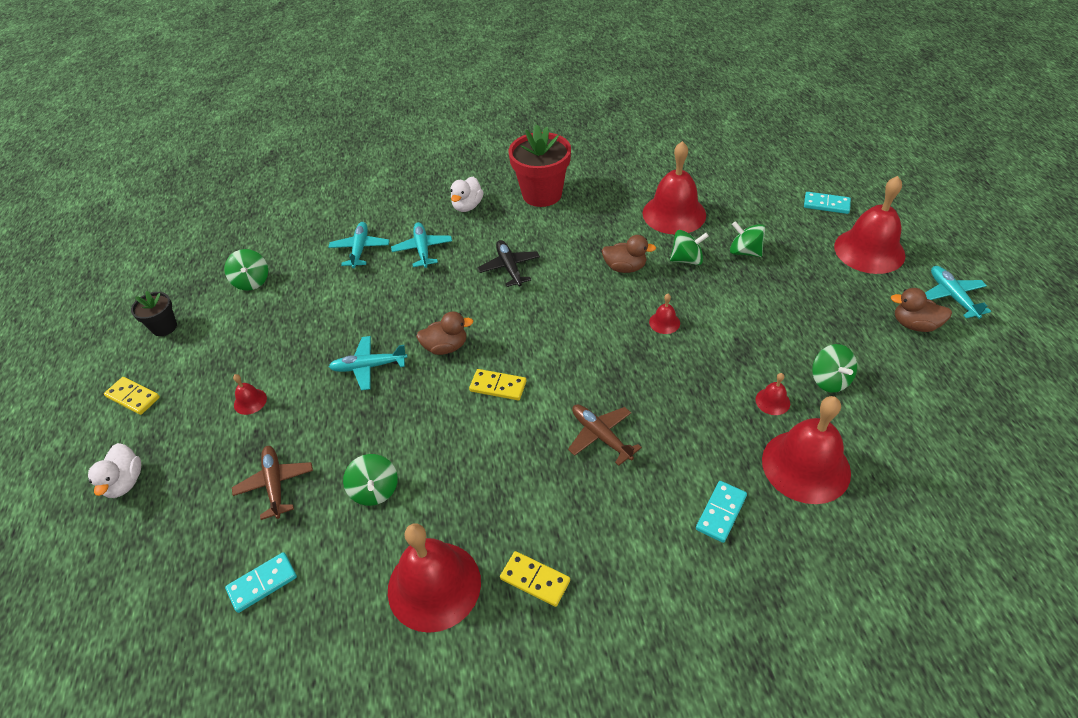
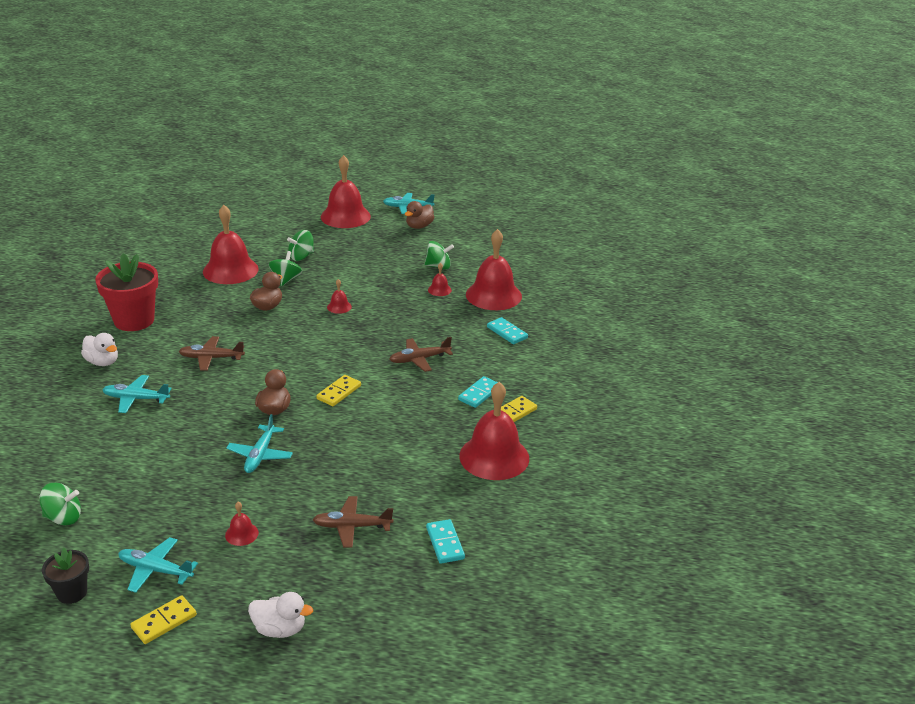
camera: 75 degrees left, 15 degrees down
(360, 249) = (93, 436): turquoise plane -> turquoise plane (156, 570)
(375, 490) = (395, 471): green spinning top -> none
(509, 268) = (211, 358): black plane -> brown plane
(826, 205) = (287, 214): turquoise domino -> turquoise domino (479, 394)

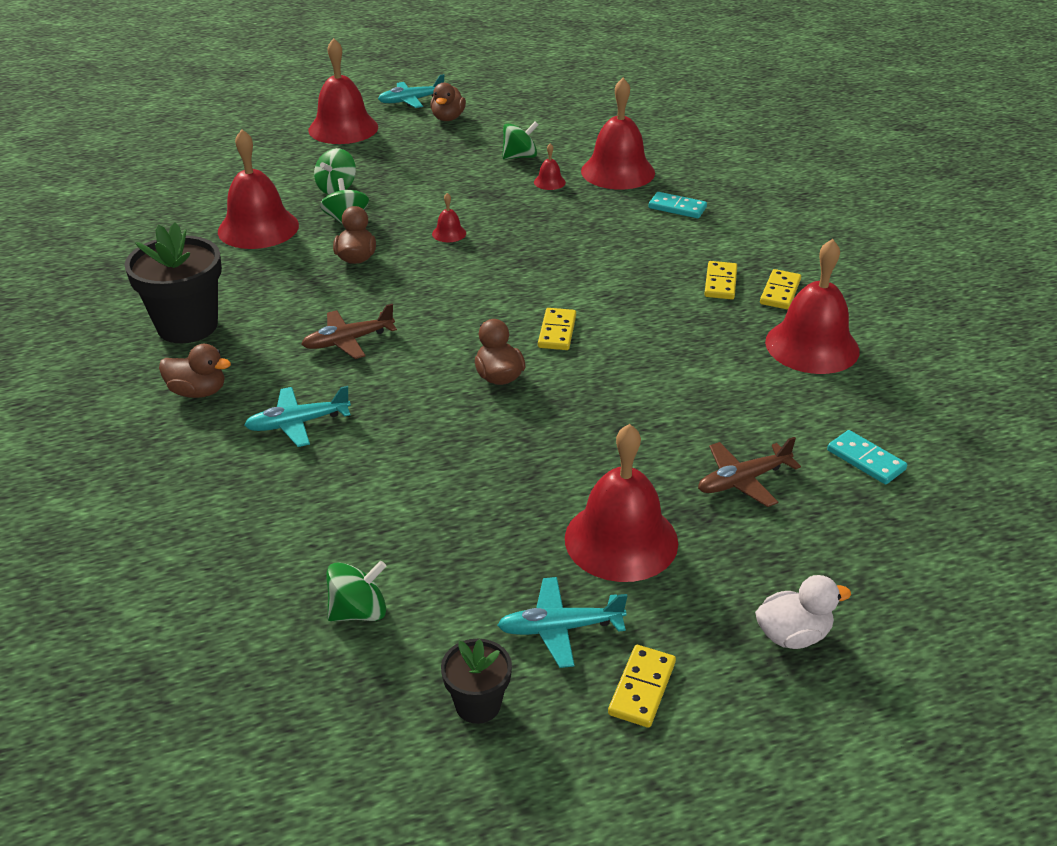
camera: 25 degrees left, 5 degrees up
(102, 362) = (198, 392): white duck -> brown duck
(134, 320) = (187, 326): red flower pot -> black flower pot
(241, 534) = (621, 540): red bell -> red bell, size x2.35
(260, 455) = (540, 436): turquoise plane -> none
(420, 359) = (611, 265): brown plane -> none
(479, 394) = (720, 283): turquoise domino -> yellow domino

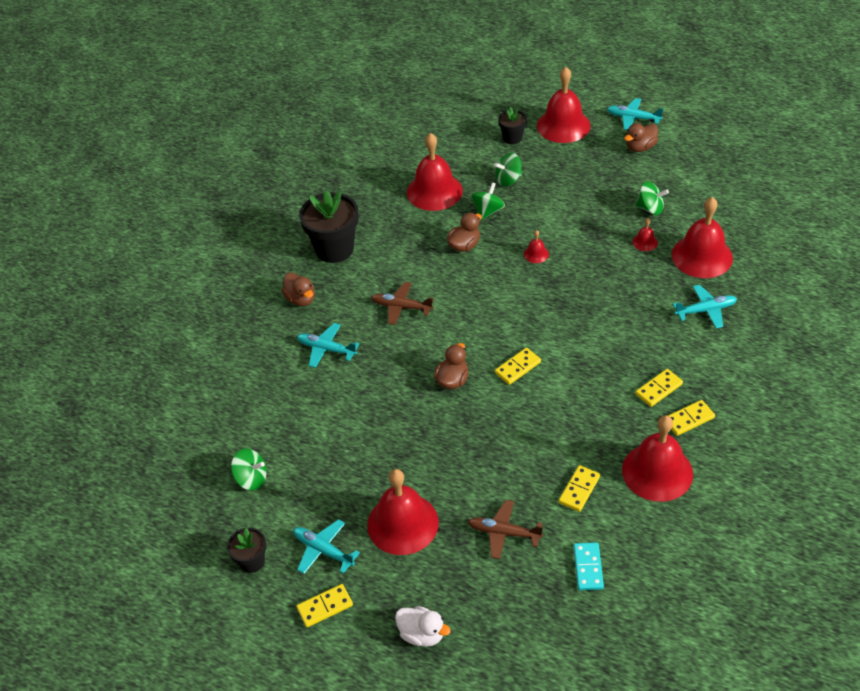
camera: 45 degrees right, 10 degrees up
(297, 155) = (512, 138): none -> black flower pot
(677, 208) = (705, 310): turquoise domino -> turquoise plane
(763, 400) = (579, 489): none -> yellow domino

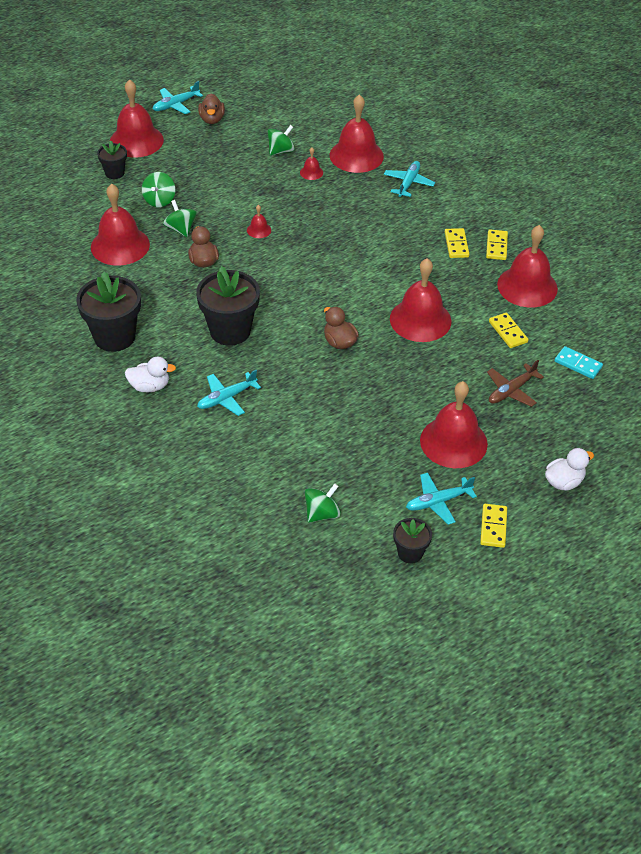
camera: 60 degrees left, 0 degrees up
(301, 299) = (150, 386): brown duck -> white duck
(402, 307) = (230, 331): brown plane -> black flower pot
(518, 367) = (364, 301): yellow domino -> none
(532, 418) = (420, 320): none -> red bell

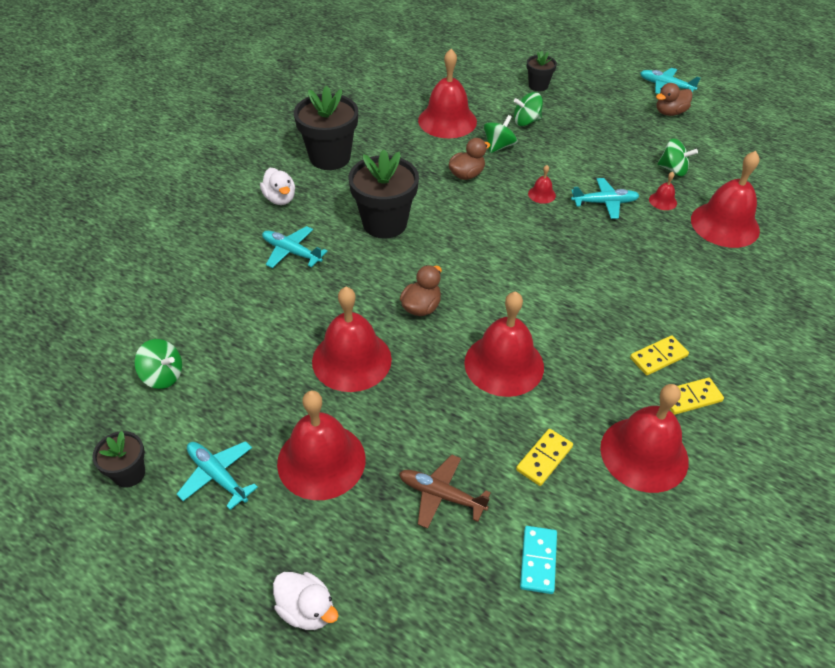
camera: 65 degrees right, 0 degrees up
(136, 141) = (592, 82): red bell -> red bell (351, 360)
(408, 183) = (723, 280): turquoise plane -> turquoise plane (604, 203)
(493, 527) = (196, 548): yellow domino -> none

